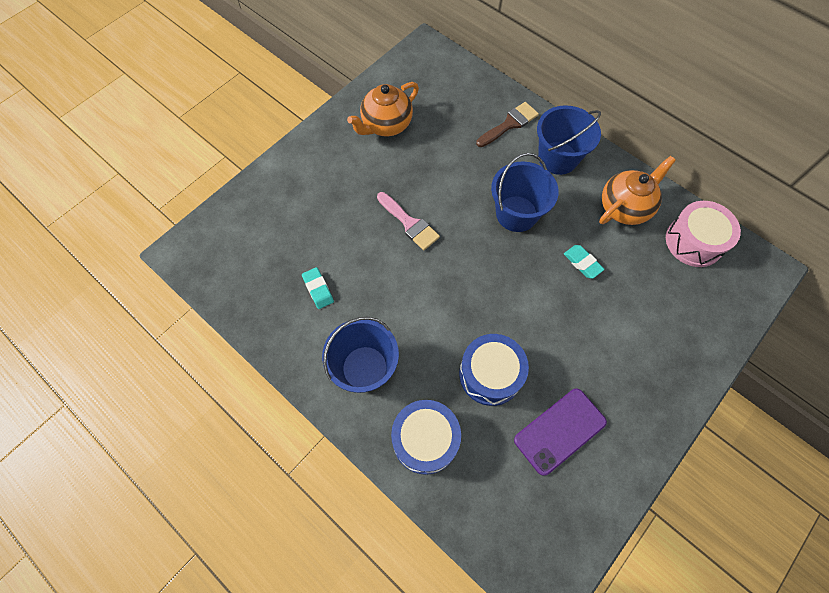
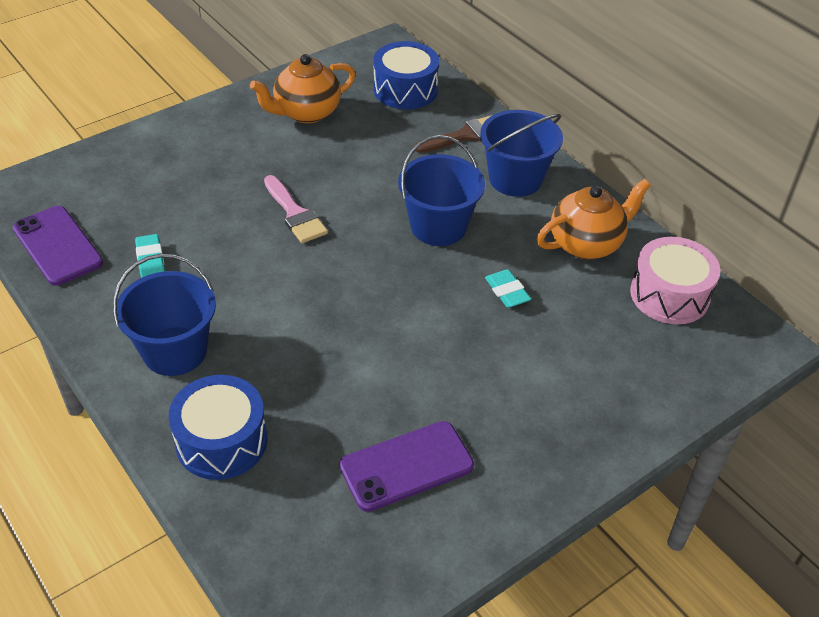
camera: 10 degrees right, 20 degrees down
(243, 291) = (57, 246): none -> purple phone
(490, 374) = (336, 387): blue drum -> blue drum (405, 90)

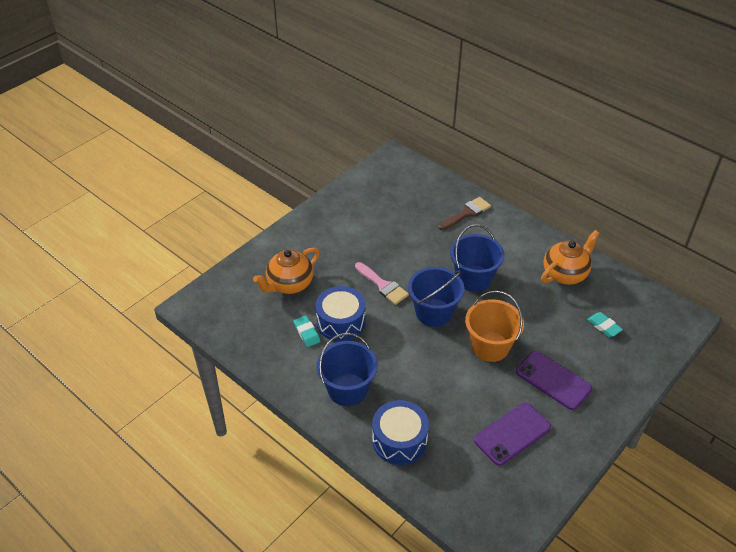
camera: 10 degrees left, 0 degrees up
(57, 246) = (244, 334): purple phone -> purple phone (553, 380)
(306, 112) = (361, 214): orange teapot -> orange teapot (289, 284)
(405, 90) = (417, 187): blue drum -> blue drum (341, 322)
(424, 328) = (490, 346): none -> orange bucket
(507, 292) = (530, 314): turquoise eraser -> turquoise eraser (604, 326)
(515, 179) = (508, 238): blue bucket -> blue bucket (433, 312)
(669, 295) = (624, 298): pink drum -> none

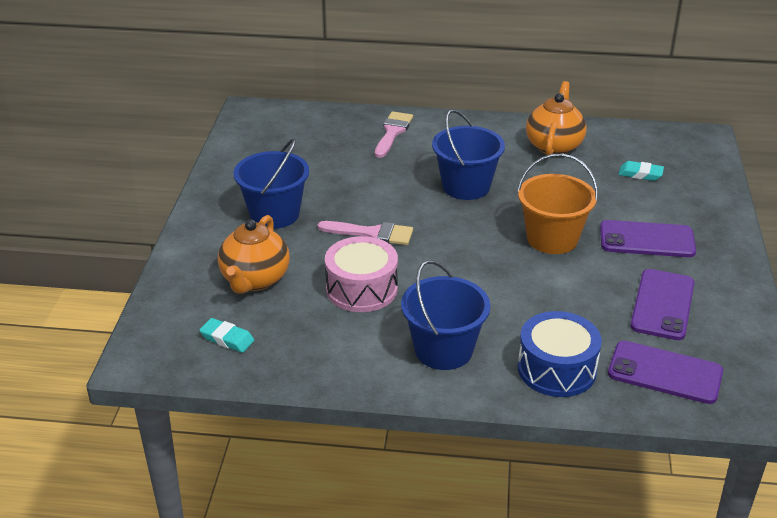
camera: 35 degrees left, 10 degrees down
(306, 333) = (331, 318): turquoise eraser -> turquoise eraser (227, 339)
(341, 322) = (361, 289): blue drum -> pink drum
(433, 312) = (458, 234): blue bucket -> blue bucket (274, 214)
(462, 482) = (665, 373): none -> purple phone
(466, 213) = (392, 132): brown brush -> pink brush

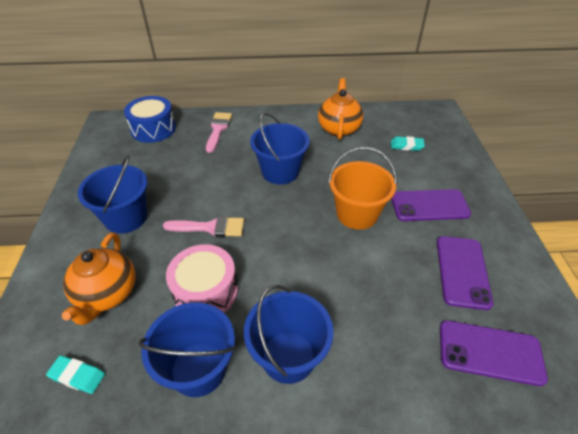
camera: 10 degrees left, 10 degrees up
(349, 348) = (198, 369): none -> blue bucket
(556, 369) = (395, 364): blue drum -> blue drum (153, 129)

